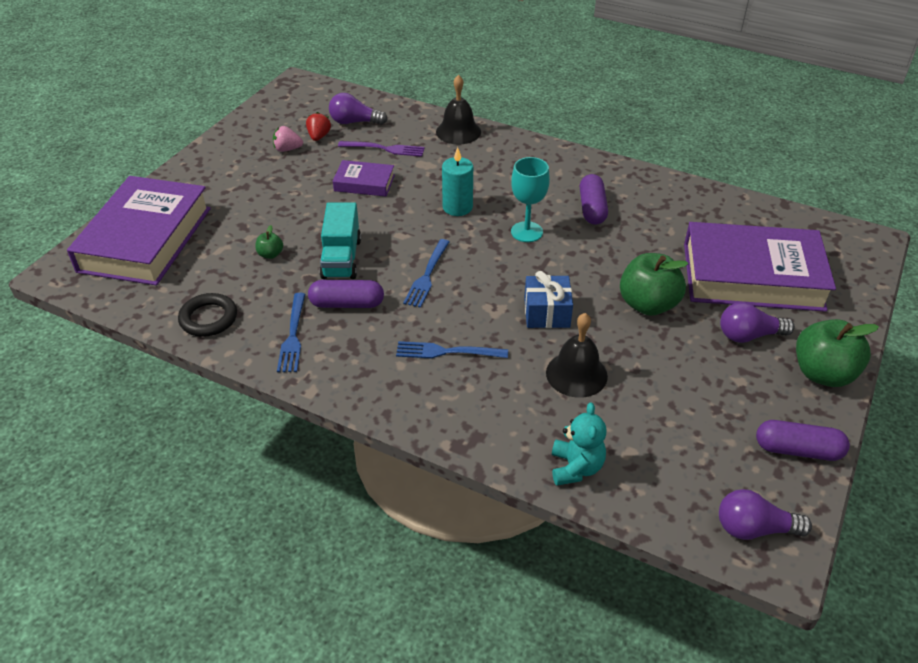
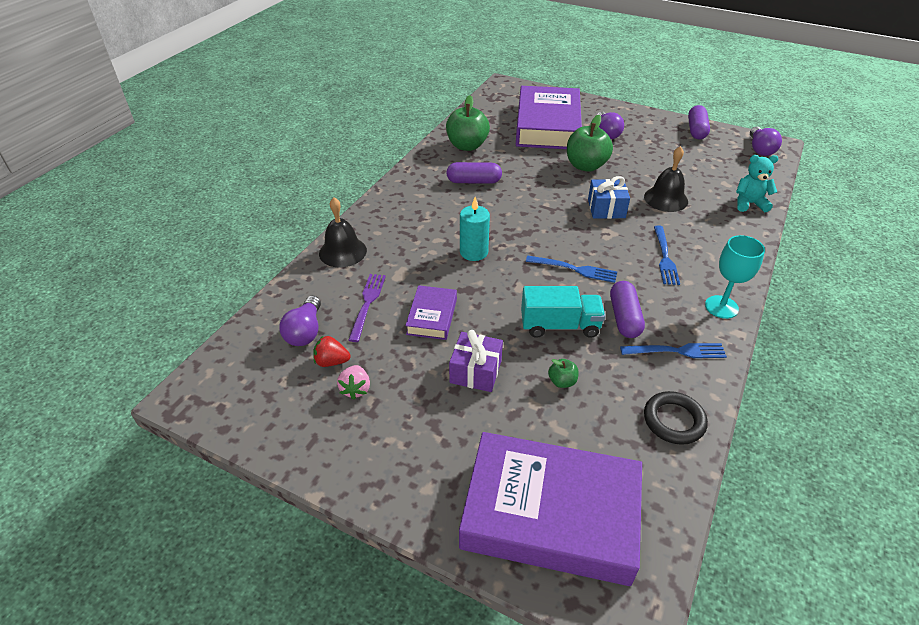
camera: 90 degrees left, 0 degrees up
(293, 207) = (475, 371): none -> purple gift
(526, 232) = (507, 214): turquoise goblet -> turquoise goblet (721, 307)
(823, 373) = (632, 115): green apple -> green apple (467, 146)

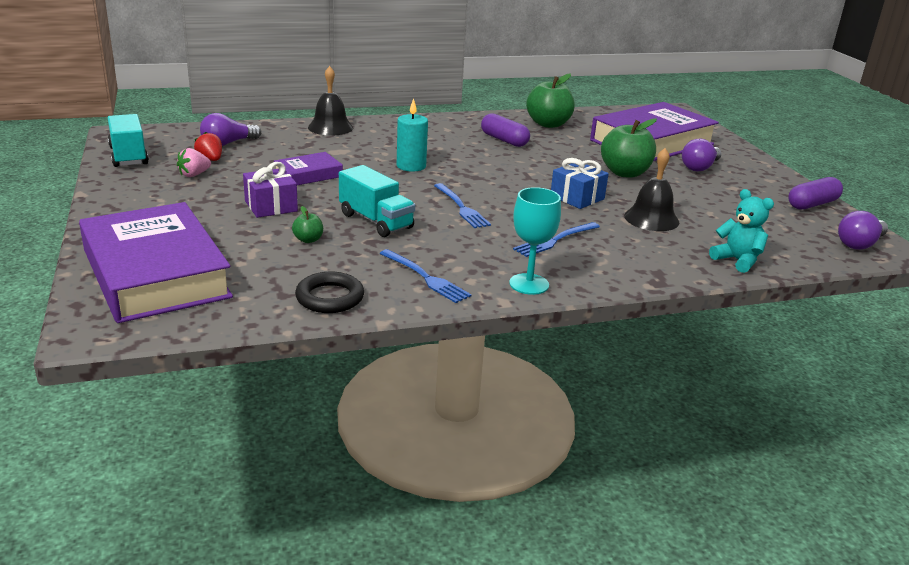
camera: 45 degrees right, 15 degrees down
(256, 416) = (129, 156): none -> turquoise truck
(367, 304) = (287, 151): purple fork -> none
(624, 317) = (432, 244): purple capsule -> none

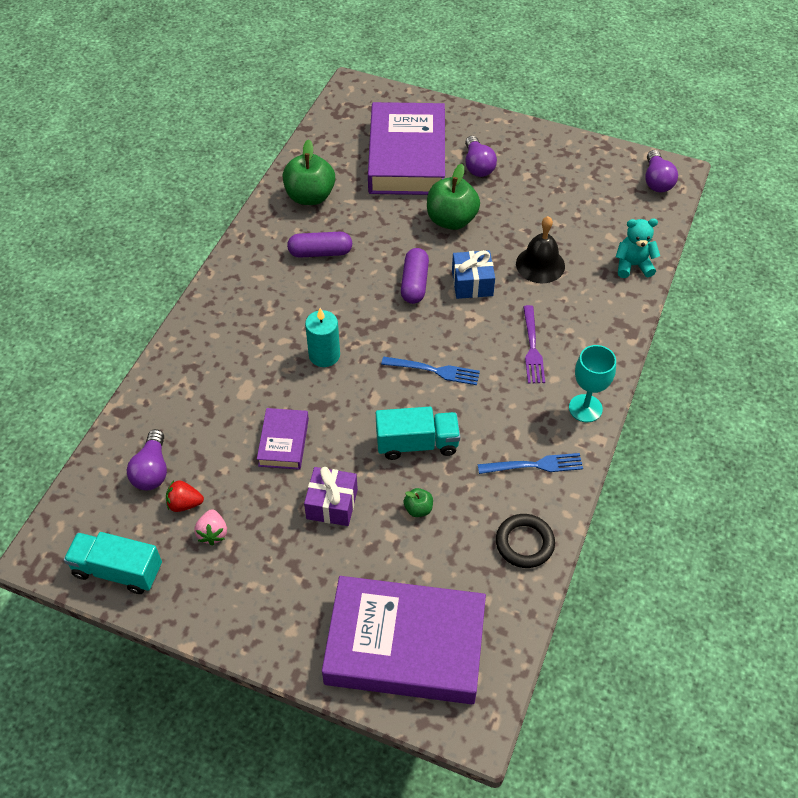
camera: 50 degrees left, 25 degrees up
(330, 127) = (178, 364): black bell -> none
(555, 240) = (532, 347): blue fork -> purple fork
(812, 204) = (585, 154): purple capsule -> purple capsule (414, 283)

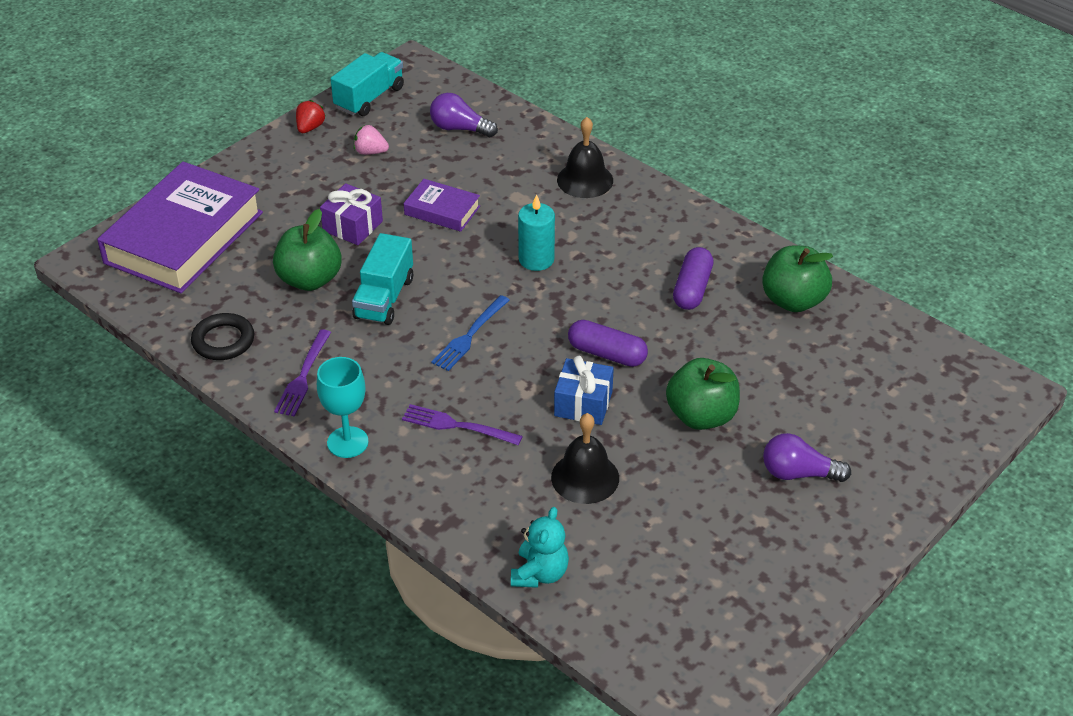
camera: 110 degrees right, 10 degrees down
(184, 504) = (411, 141): red strawberry -> red strawberry (310, 128)
(204, 352) = (585, 180): none -> black bell
(407, 157) = (840, 406): purple book -> none
(418, 509) = (310, 279): green apple -> green apple, size x2.18
(534, 465) = (303, 376): blue fork -> purple fork
(656, 181) = (694, 672): purple light bulb -> none

